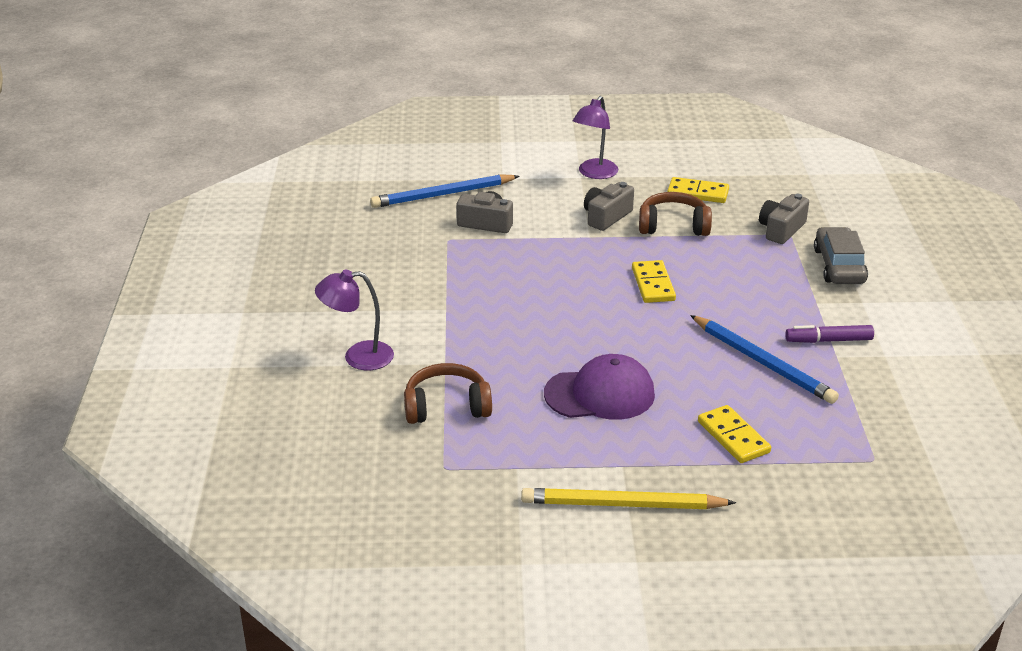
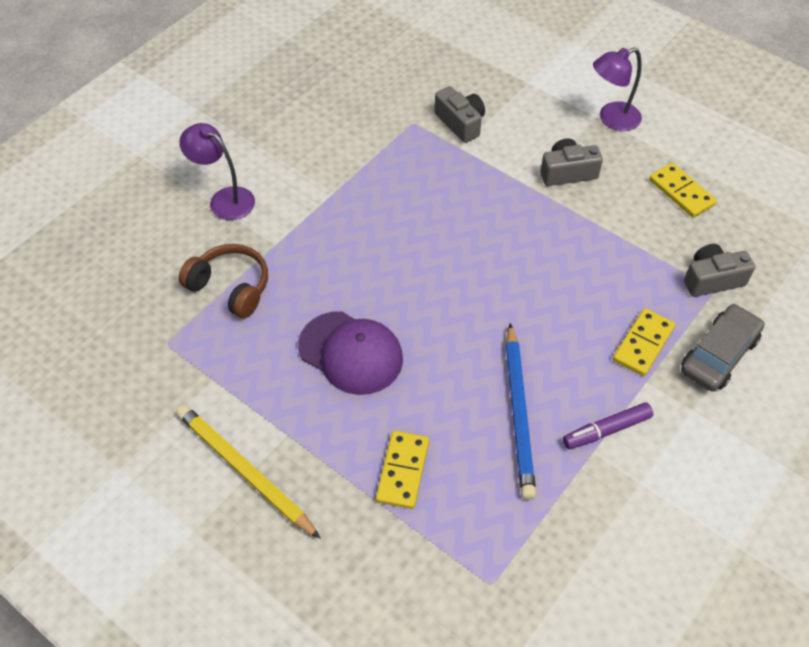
camera: 40 degrees right, 20 degrees up
(443, 194) = (460, 74): blue pencil -> none
(653, 284) = (523, 269): yellow domino -> yellow domino (643, 344)
(673, 226) = (615, 216): brown headphones -> none
(829, 340) = (606, 430): purple marker -> purple marker turned 60 degrees counterclockwise

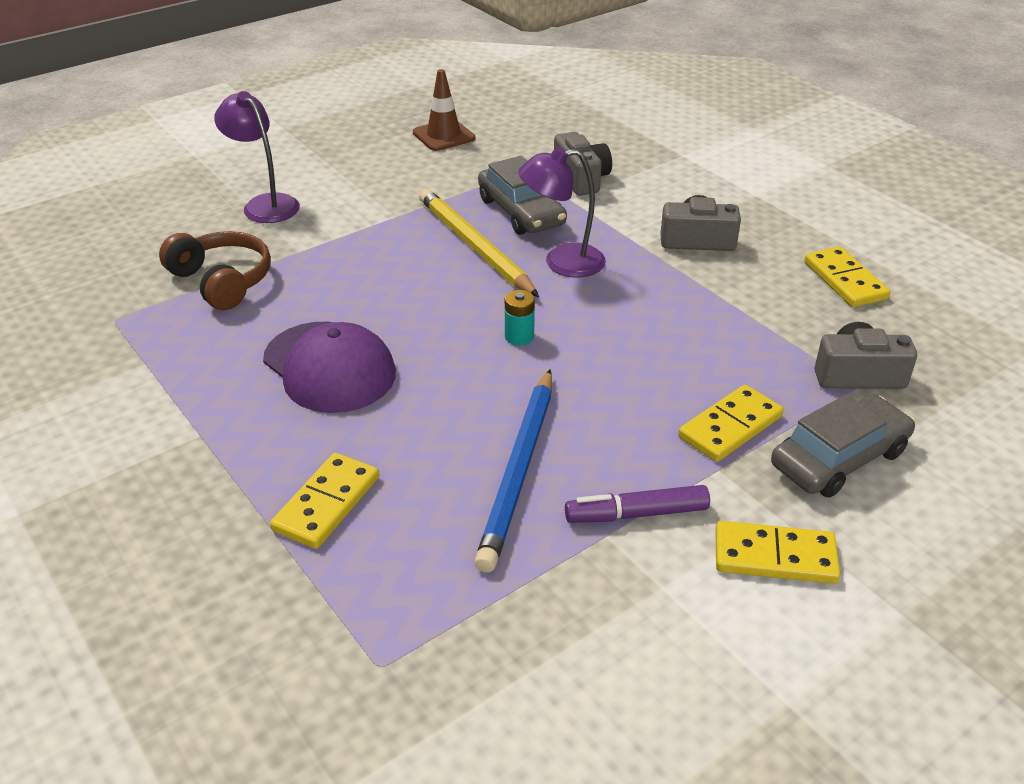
camera: 15 degrees right, 15 degrees down
(245, 471) = (123, 463): yellow pencil -> yellow pencil (475, 246)
(334, 94) = (444, 136): none -> brown traffic cone
(428, 168) = (521, 212): none -> grey car
(474, 295) = (519, 337): none -> turquoise battery
(611, 119) = (776, 200): purple lamp -> purple lamp (562, 262)
(701, 443) = (774, 557): none -> yellow domino

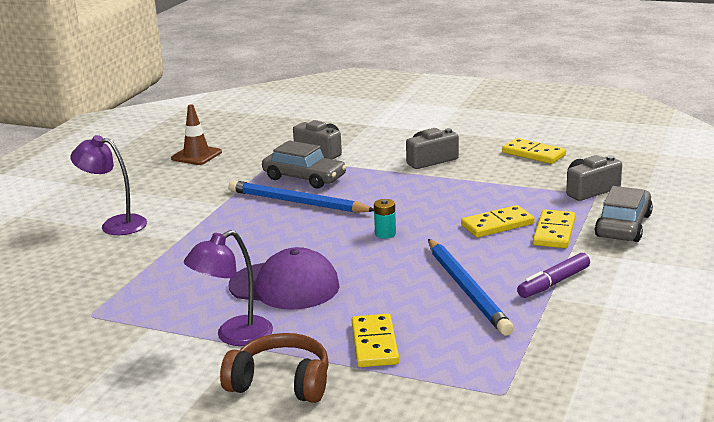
camera: 30 degrees left, 15 degrees down
(222, 281) = (143, 271): brown headphones -> brown headphones (281, 383)
(475, 246) = (298, 202): yellow pencil -> blue pencil
(562, 262) = (363, 193): purple lamp -> purple lamp (234, 336)
(774, 557) = (642, 273): yellow domino -> yellow domino (497, 225)

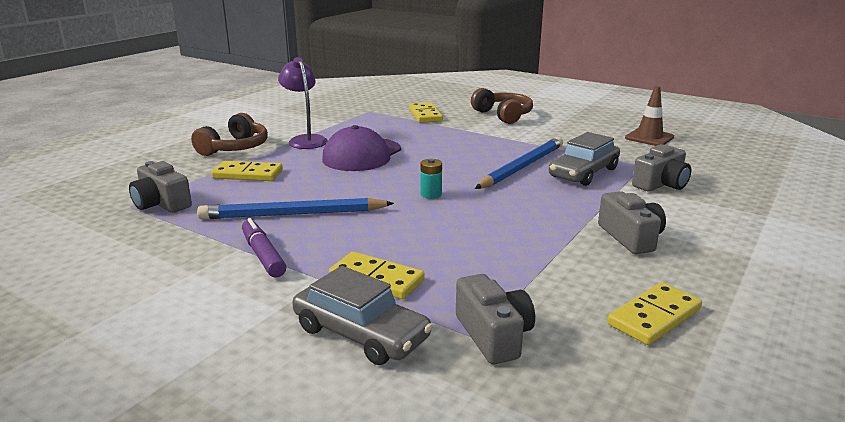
camera: 100 degrees right, 0 degrees up
(115, 224) = (503, 115): purple lamp -> brown headphones
(486, 374) = (161, 203): none -> grey camera
(497, 225) = (418, 249): yellow domino -> yellow domino (425, 115)

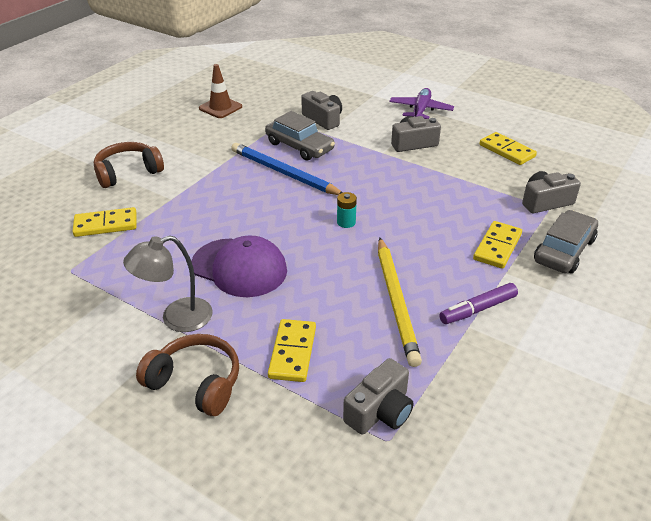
camera: 90 degrees left, 15 degrees up
(293, 214) = (396, 301): blue pencil -> yellow pencil
(305, 140) = (176, 318): purple lamp -> grey lamp
(745, 248) = (420, 111): none -> purple plane

